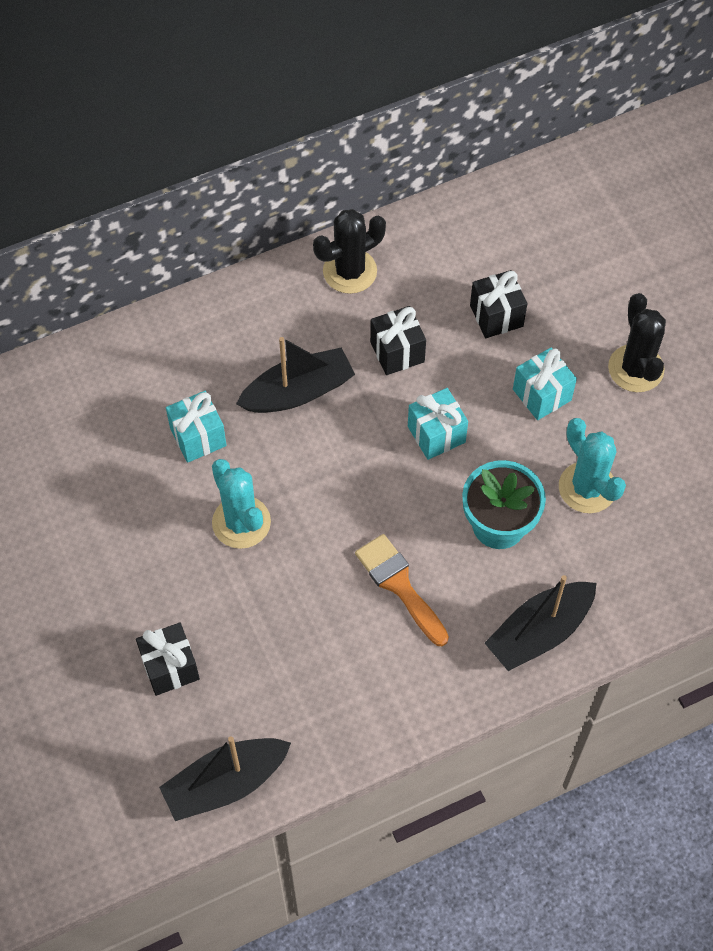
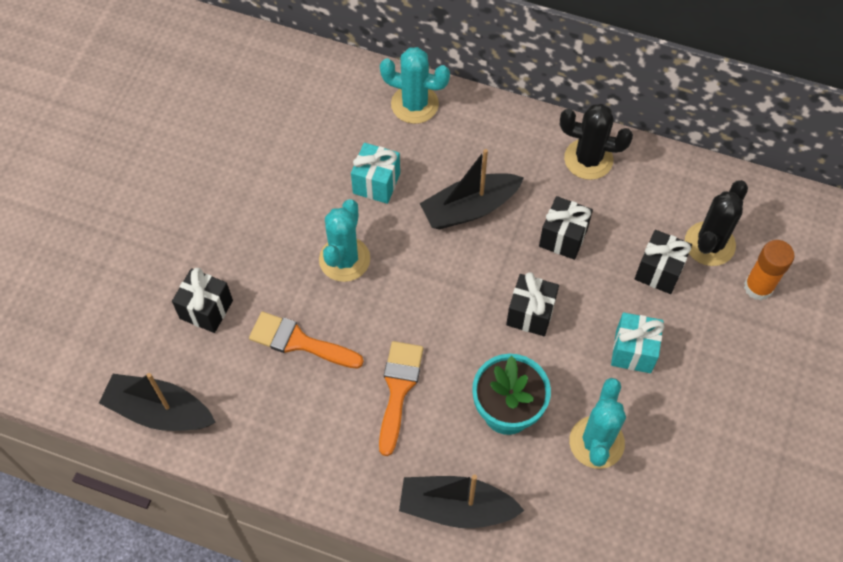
camera: 45 degrees right, 0 degrees up
(157, 343) = (414, 104): none -> turquoise cactus
(278, 621) = (299, 342): none -> orange brush
(298, 392) = (469, 208): black boat -> black boat turned 135 degrees clockwise
(436, 434) = (530, 314): turquoise gift -> black gift
(579, 266) = (758, 287): none -> orange glue stick
(635, 368) = (723, 392): black cactus -> black cactus (709, 244)

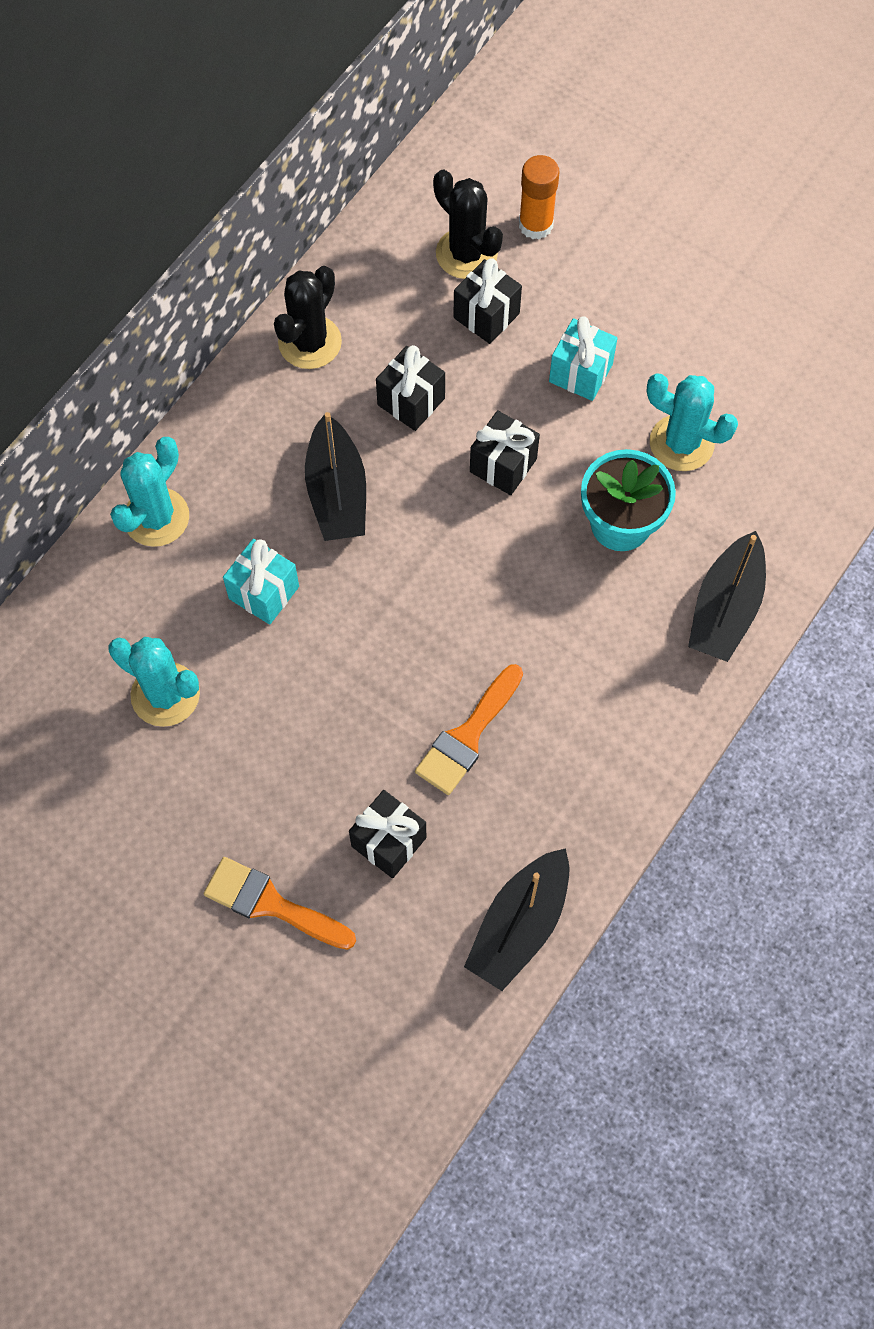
camera: 75 degrees left, 5 degrees up
(344, 259) = (365, 656): turquoise cactus -> turquoise cactus (165, 694)
(398, 389) = (563, 635): orange brush -> orange brush (271, 904)

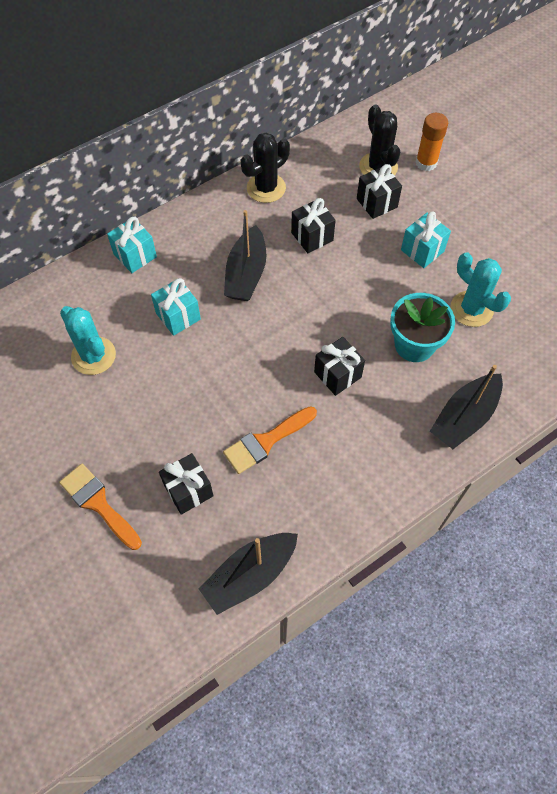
camera: 20 degrees right, 5 degrees down
(156, 517) = (135, 255): turquoise cactus -> turquoise gift
(503, 465) = (353, 288): black gift -> black gift (337, 374)

